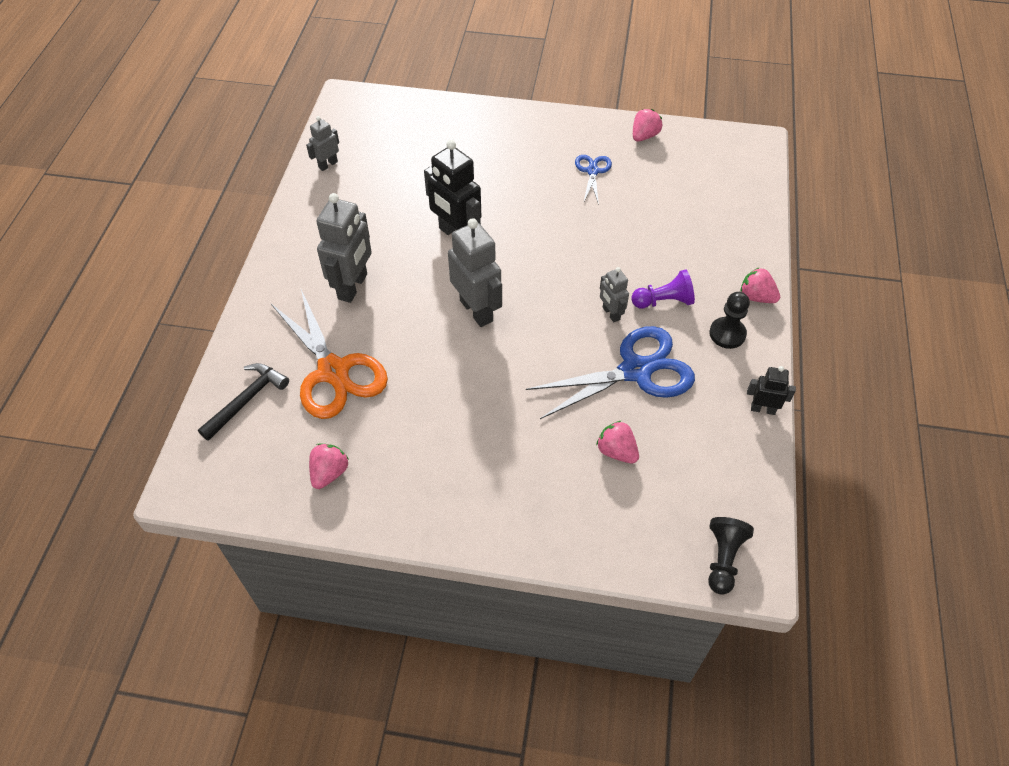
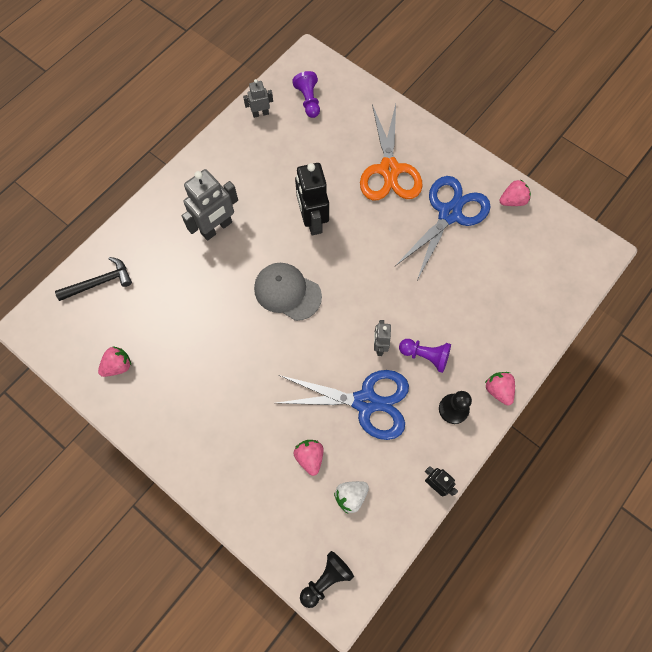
camera: 30 degrees right, 15 degrees up
(333, 371) = (165, 290): orange scissors -> orange scissors (389, 170)
(373, 134) = (308, 101): none -> purple pawn
(477, 310) = (287, 292): grey robot -> grey cap
(592, 171) = (449, 214): blue scissors -> blue scissors, size x2.00
(687, 465) = (351, 496): none -> white strawberry

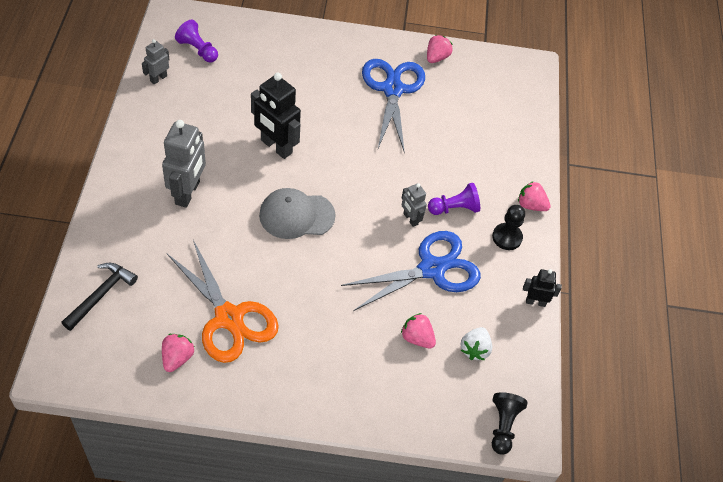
camera: 40 degrees left, 15 degrees down
(389, 170) = (315, 76): orange scissors -> orange scissors (229, 318)

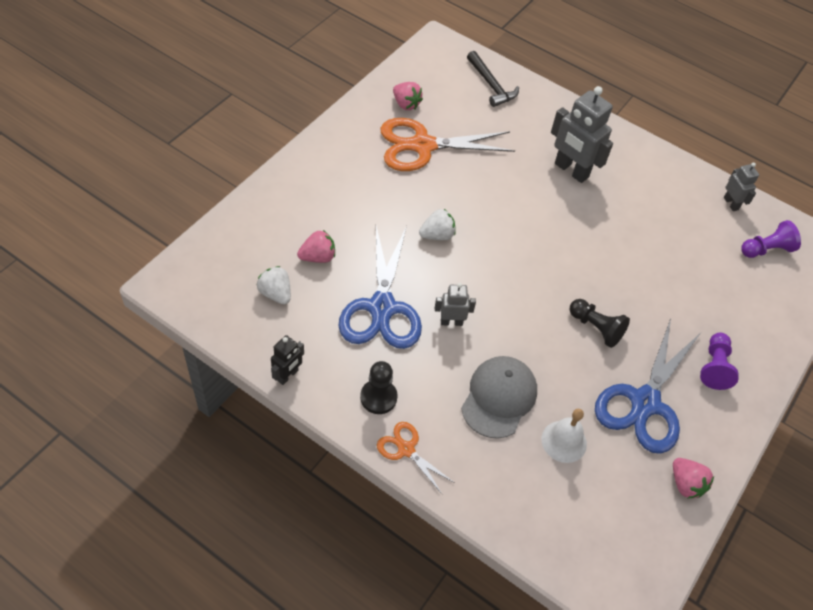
camera: 120 degrees right, 0 degrees up
(276, 147) = (600, 256): black robot -> none
(296, 215) = (505, 234): grey cap -> grey cap (499, 398)
(331, 262) = (437, 235): none -> white strawberry
(392, 89) = (645, 403): blue scissors -> blue scissors turned 90 degrees clockwise
(454, 208) = (443, 369): purple pawn -> purple pawn (714, 367)
(456, 123) = (564, 441): none -> white bell
(503, 426) = (191, 272): black pawn -> black pawn (596, 328)
(531, 205) = (406, 449): pink strawberry -> orange scissors

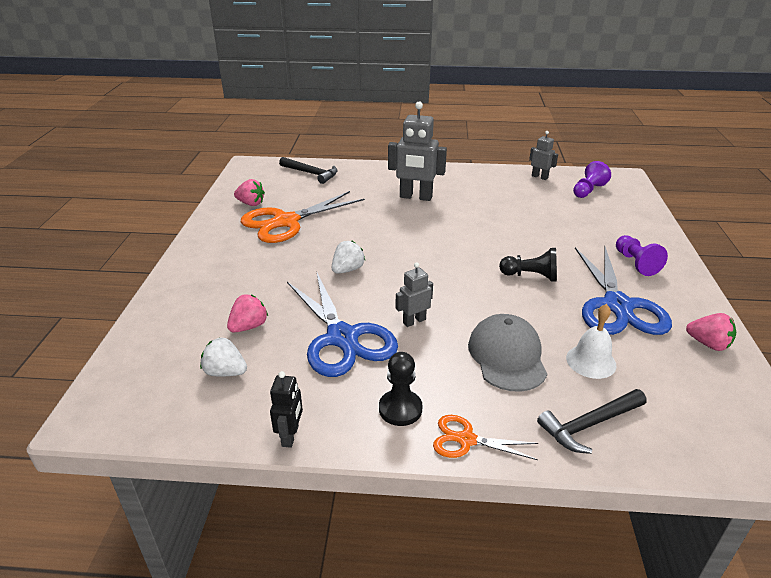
camera: 25 degrees left, 20 degrees down
(508, 492) = (589, 425): none -> black hammer

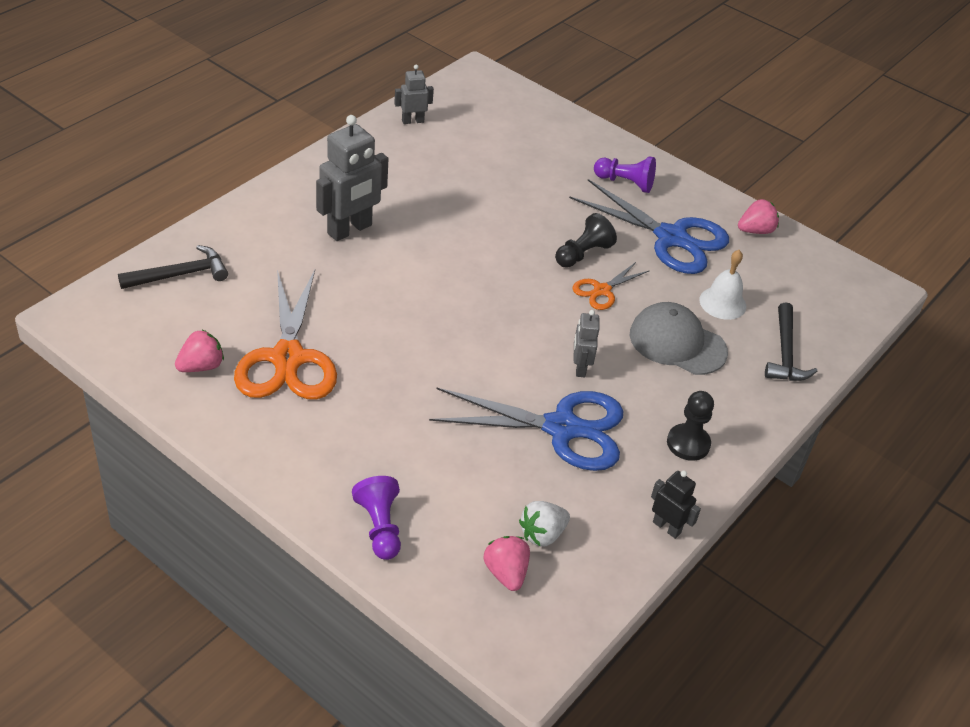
camera: 60 degrees left, 10 degrees up
(249, 326) = (481, 486): pink strawberry -> pink strawberry (506, 573)
(347, 270) = (448, 364): white strawberry -> none
(466, 440) = (750, 426): orange scissors -> orange scissors (602, 290)
(588, 190) = (477, 113): purple pawn -> purple pawn (380, 527)

